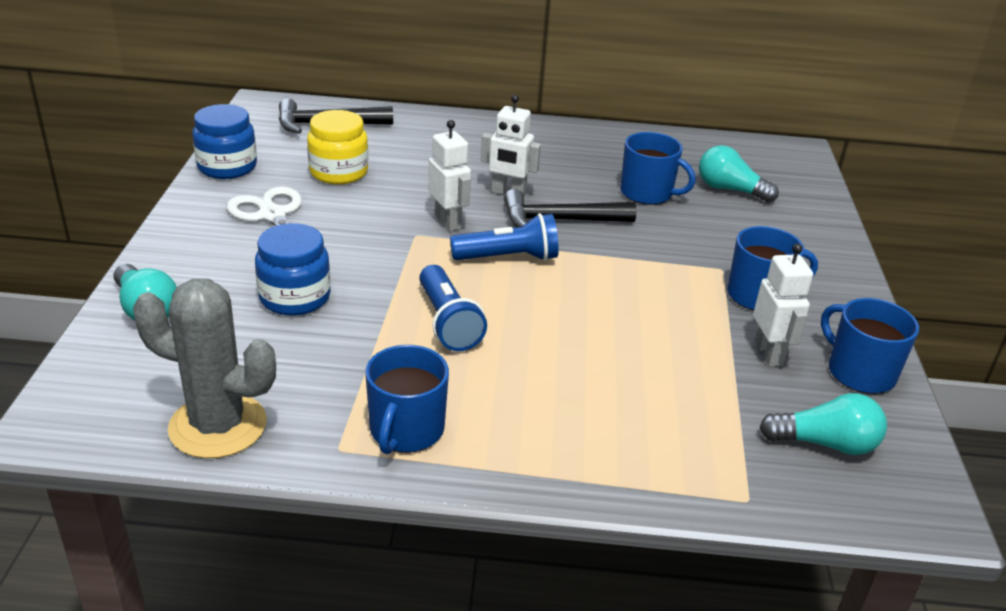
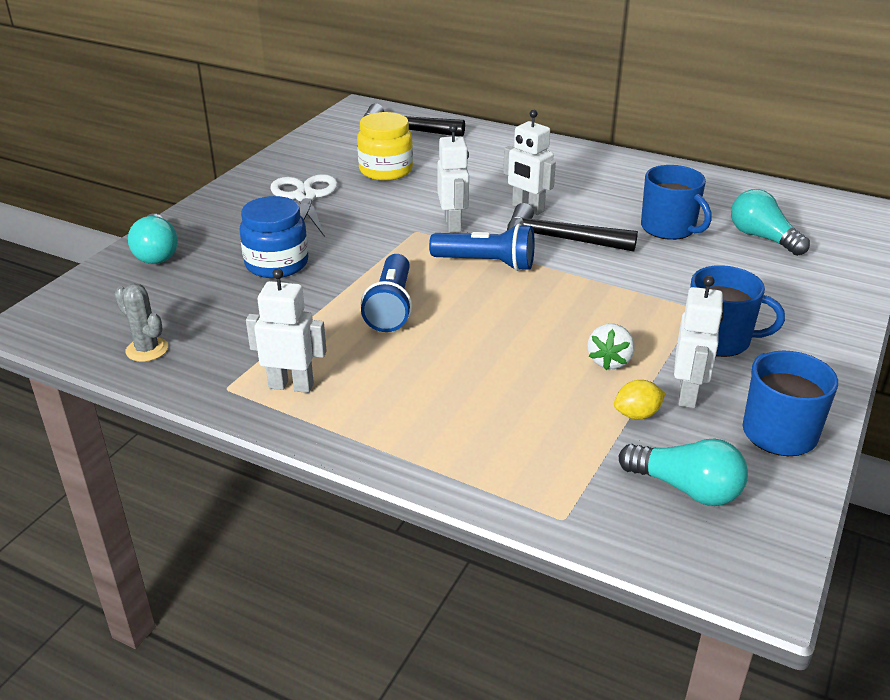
camera: 25 degrees right, 0 degrees up
(218, 426) = (147, 350): grey cactus -> grey cactus, size x0.50
(227, 167) = (296, 154): blue jar -> none
(406, 430) = (291, 386): blue mug -> white robot
(684, 336) = (609, 361): none -> white strawberry
(741, 383) = (637, 414): none -> yellow lemon

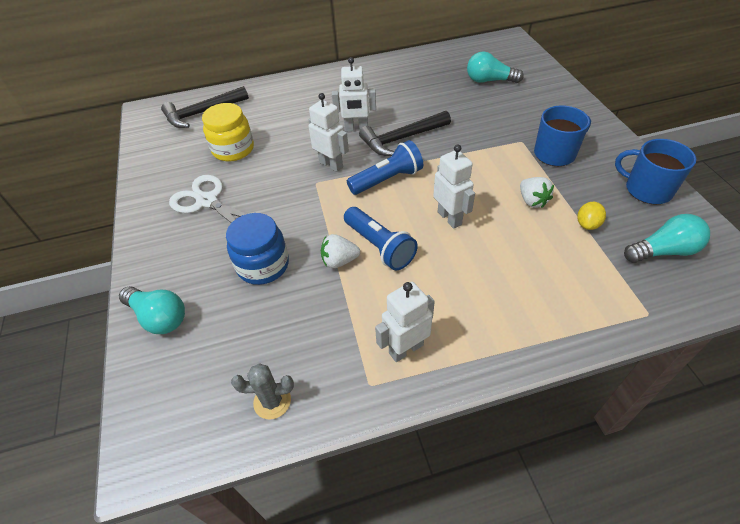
camera: 40 degrees left, 15 degrees up
(340, 296) = (339, 261): none -> white strawberry
(669, 228) = (442, 99): blue mug -> none
(688, 394) = (589, 195): white robot -> white robot (449, 218)

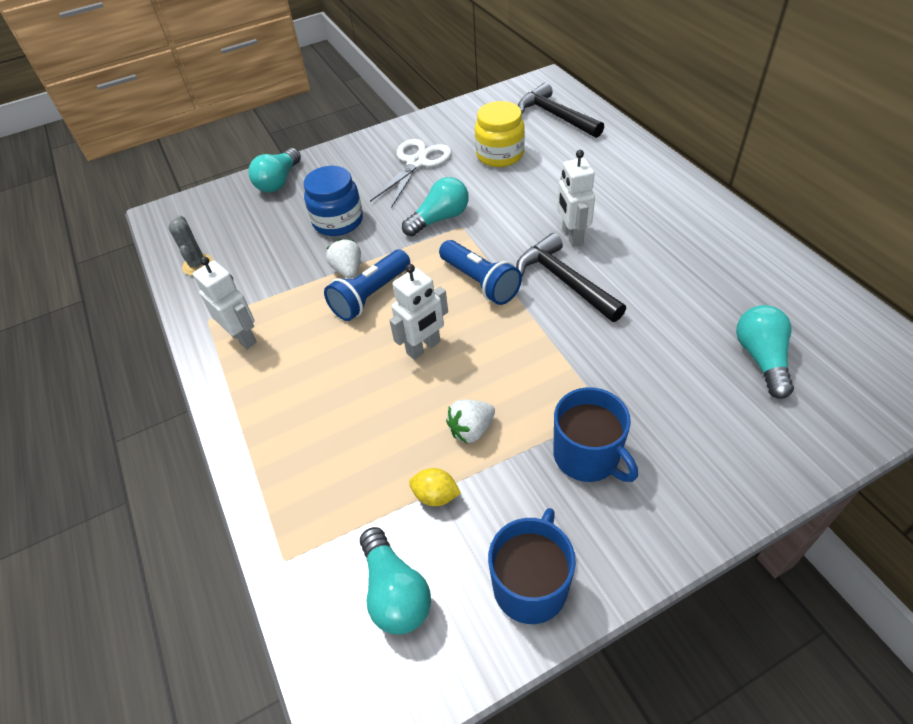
camera: 80 degrees right, 0 degrees up
(298, 194) = (440, 219): none -> turquoise light bulb
(331, 164) = (495, 231): white robot -> none

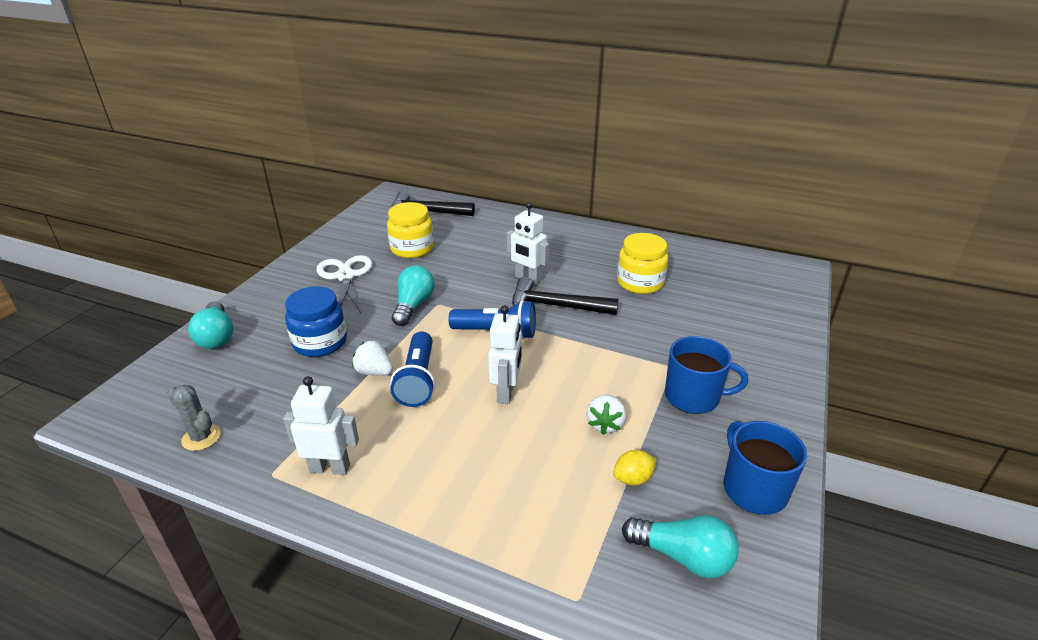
camera: 45 degrees left, 15 degrees down
(687, 296) = (640, 283): none -> yellow jar
(761, 358) = (716, 297): turquoise light bulb -> none

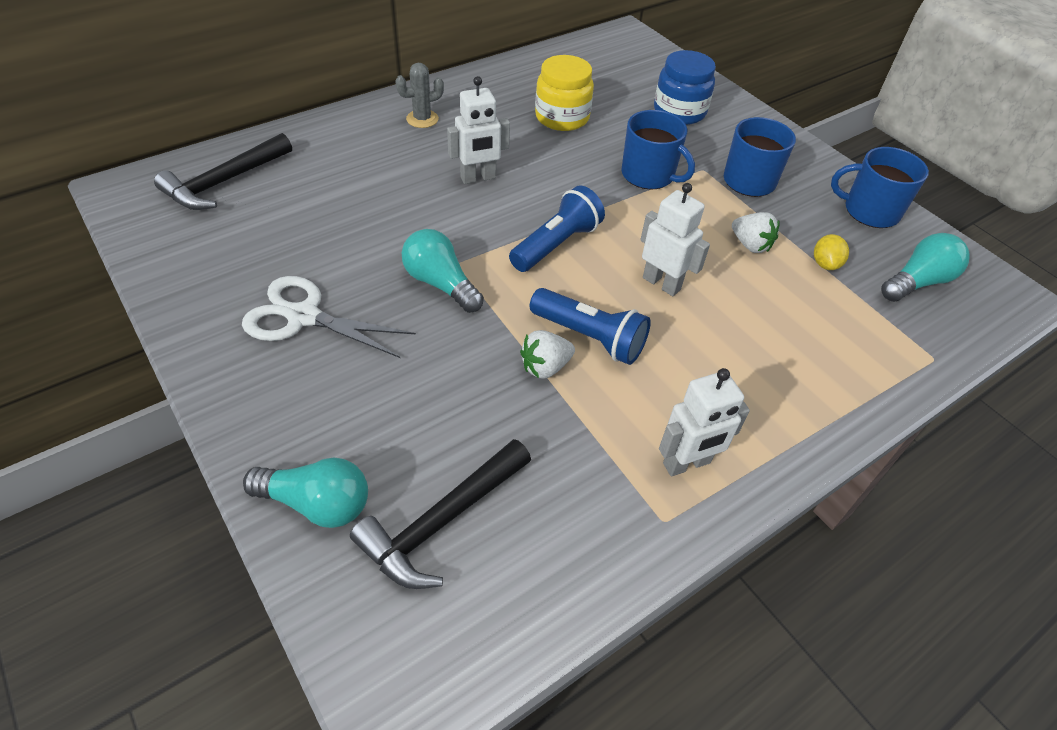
camera: 60 degrees left, 15 degrees up
(201, 437) = (547, 577): grey cactus -> grey cactus (422, 119)
(320, 342) = (439, 394): blue jar -> blue jar (679, 111)
(330, 468) = (687, 463): white robot -> white robot turned 150 degrees counterclockwise
(412, 248) = (305, 232): yellow jar -> none
(555, 306) = (548, 185): black hammer -> black hammer (441, 522)
(626, 343) = (649, 175): none -> blue mug

